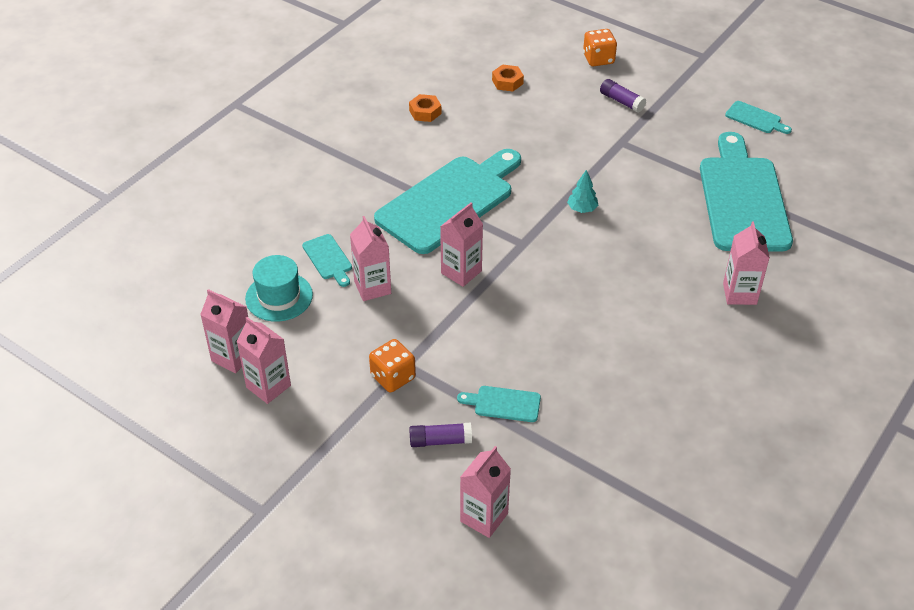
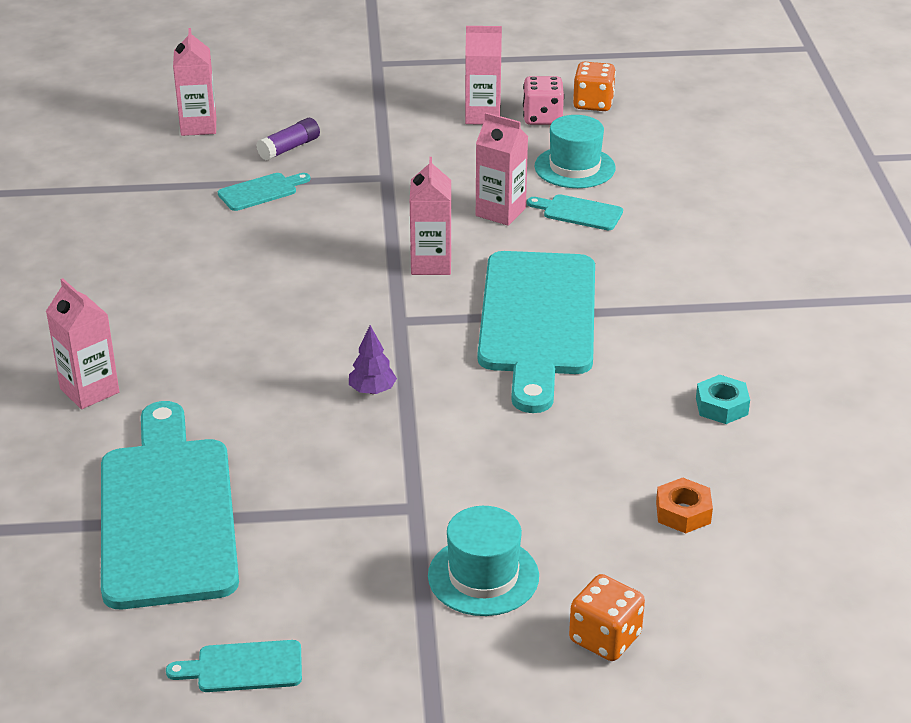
camera: 140 degrees right, 10 degrees down
(233, 357) = (542, 118): pink carton -> pink dice
(393, 377) = (385, 165): orange dice -> orange dice (593, 103)
(425, 112) = (721, 406): orange nut -> turquoise nut
(582, 209) = (372, 390): turquoise tree -> purple tree
(621, 101) = (483, 576): purple glue stick -> turquoise hat
(743, 199) = (168, 513): turquoise cutting board -> turquoise cutting board turned 150 degrees counterclockwise

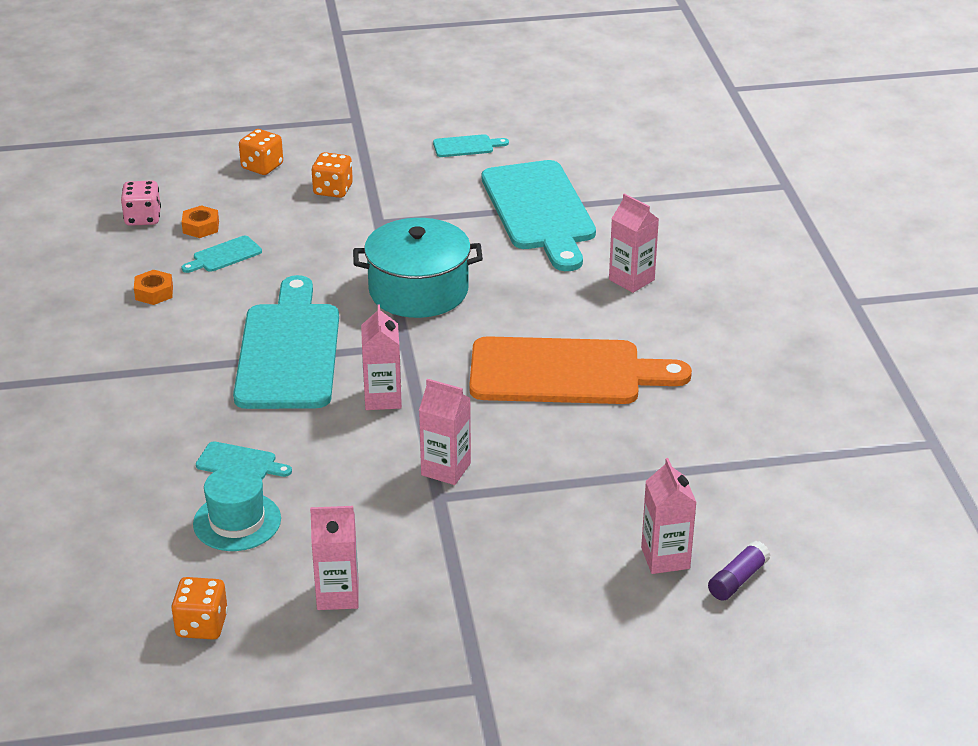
camera: 175 degrees right, 0 degrees up
(223, 280) = (565, 373): none -> orange cutting board
(261, 191) = (563, 470): turquoise cutting board -> turquoise cutting board (224, 255)
(289, 148) = (551, 531): purple glue stick -> purple glue stick (737, 580)
(372, 390) = (418, 290): purple tree -> turquoise pot
(483, 576) = (333, 190): turquoise hat -> orange dice
(500, 212) = (318, 459): pink carton -> pink carton (446, 469)
(542, 118) = (266, 596): pink dice -> pink dice (143, 218)
(721, 406) = (154, 293): turquoise nut -> orange nut

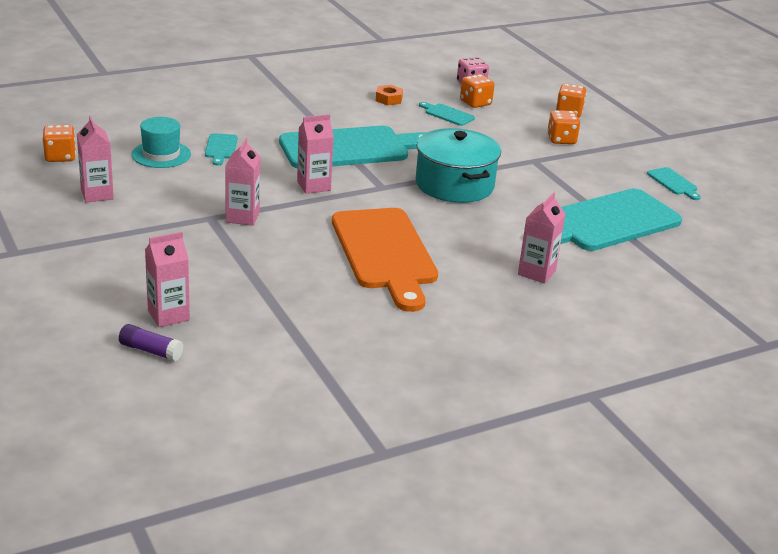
camera: 70 degrees right, 5 degrees down
(201, 227) = (475, 103): orange nut -> orange dice

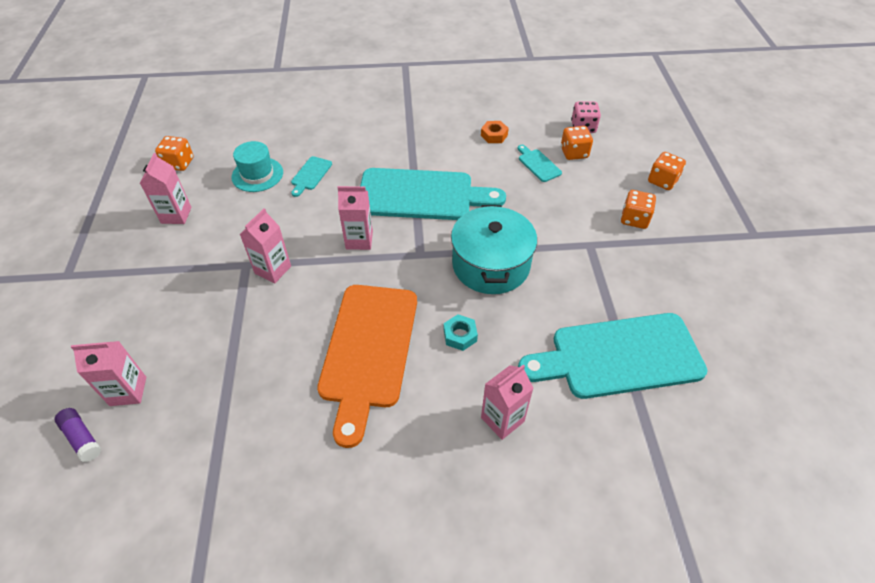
camera: 25 degrees right, 20 degrees up
(461, 231) = (460, 335): none -> turquoise nut
(673, 183) = (727, 309): turquoise cutting board -> none

